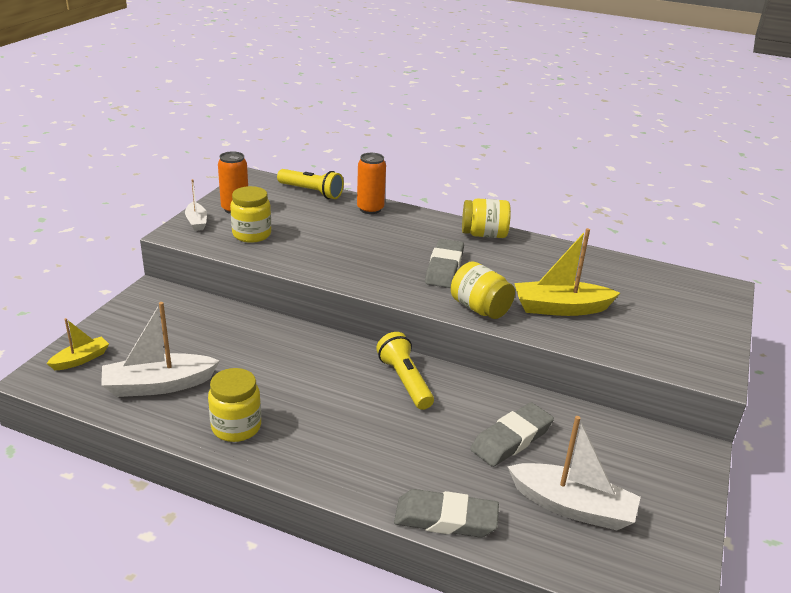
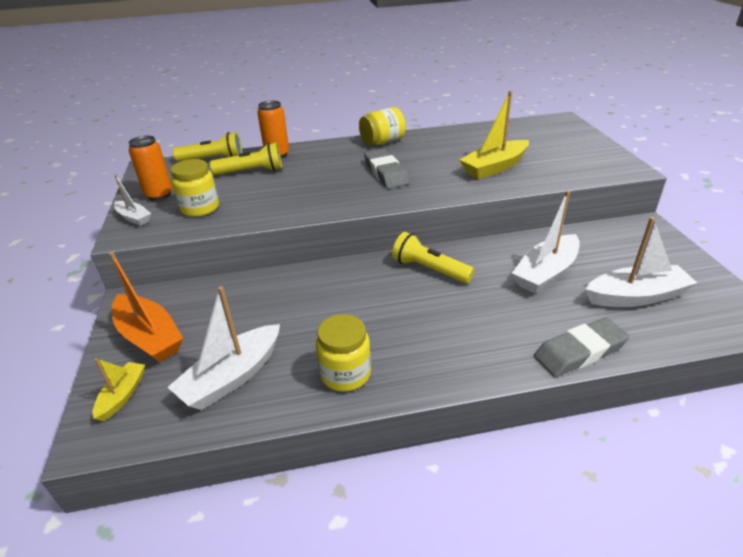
camera: 30 degrees left, 5 degrees up
(136, 326) = (149, 337): none -> orange boat
(329, 217) = (251, 172): none -> yellow flashlight
(480, 308) = (446, 189): yellow jar -> none
(511, 439) = (546, 273): grey eraser -> white boat

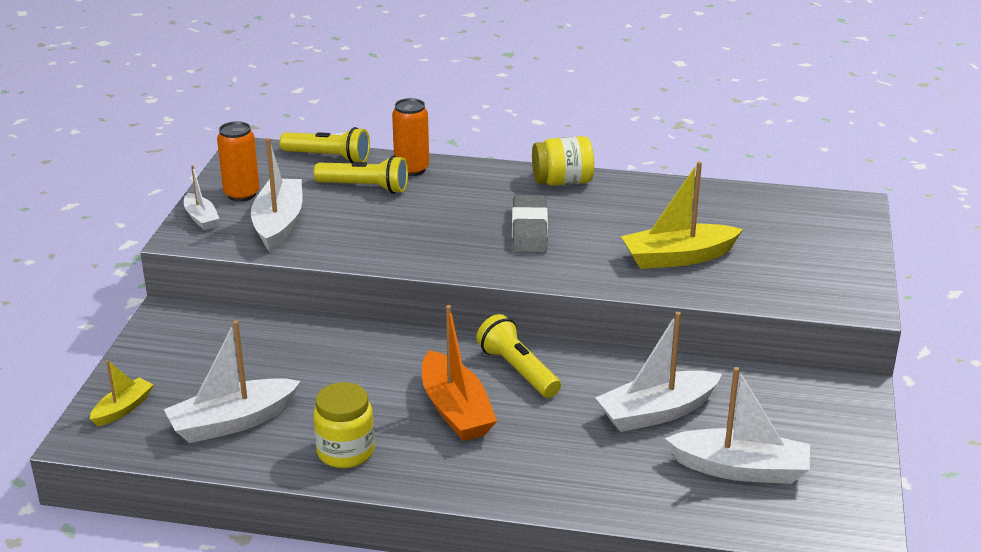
camera: 20 degrees right, 5 degrees down
(149, 337) = (170, 359): orange boat -> orange boat (455, 410)
(200, 208) = (278, 224): yellow jar -> white boat
(579, 351) = (612, 504): grey eraser -> none

